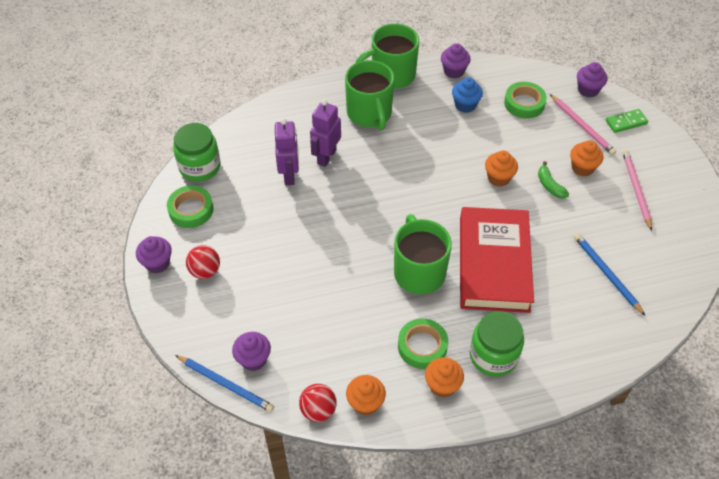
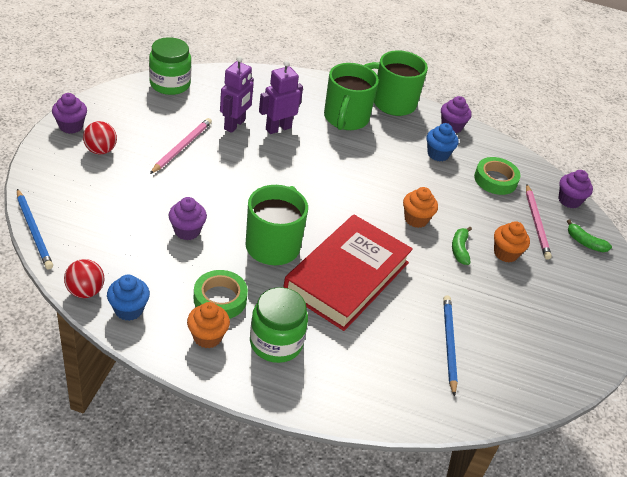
camera: 25 degrees right, 10 degrees down
(191, 210) = (133, 107): green tape -> none
(253, 359) = (73, 227): purple cupcake -> purple cupcake (187, 231)
(365, 403) = (129, 310): orange cupcake -> blue cupcake
(626, 122) = (585, 242): green domino -> green banana
(636, 190) = (544, 297): pink pencil -> pink pencil (181, 147)

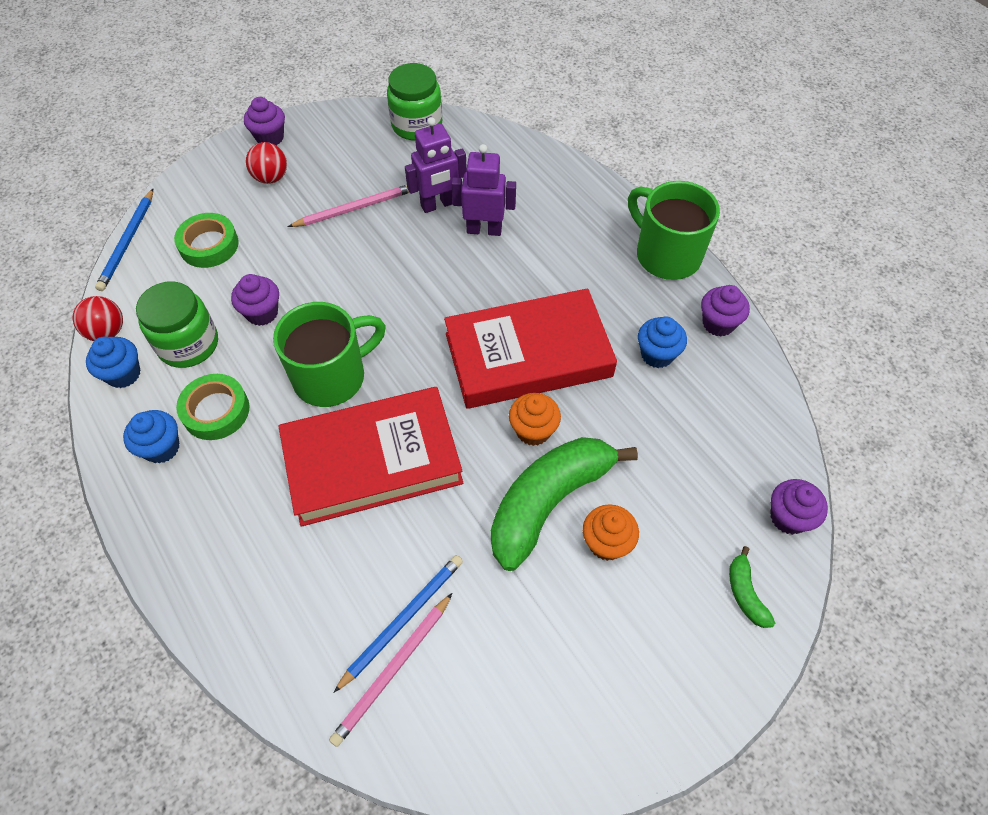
camera: 45 degrees right, 15 degrees up
(207, 337) = (162, 448): orange cupcake -> blue cupcake
(276, 343) = (218, 496): green jar -> green jar (188, 344)
(345, 119) = (580, 251): green mug -> none
(373, 183) = (528, 355): none -> red book
(460, 249) = (548, 502): green banana -> green banana, size x2.34
(495, 180) = (703, 430): green tape -> green tape (209, 245)
(536, 223) = (699, 524): pink pencil -> pink pencil (393, 669)

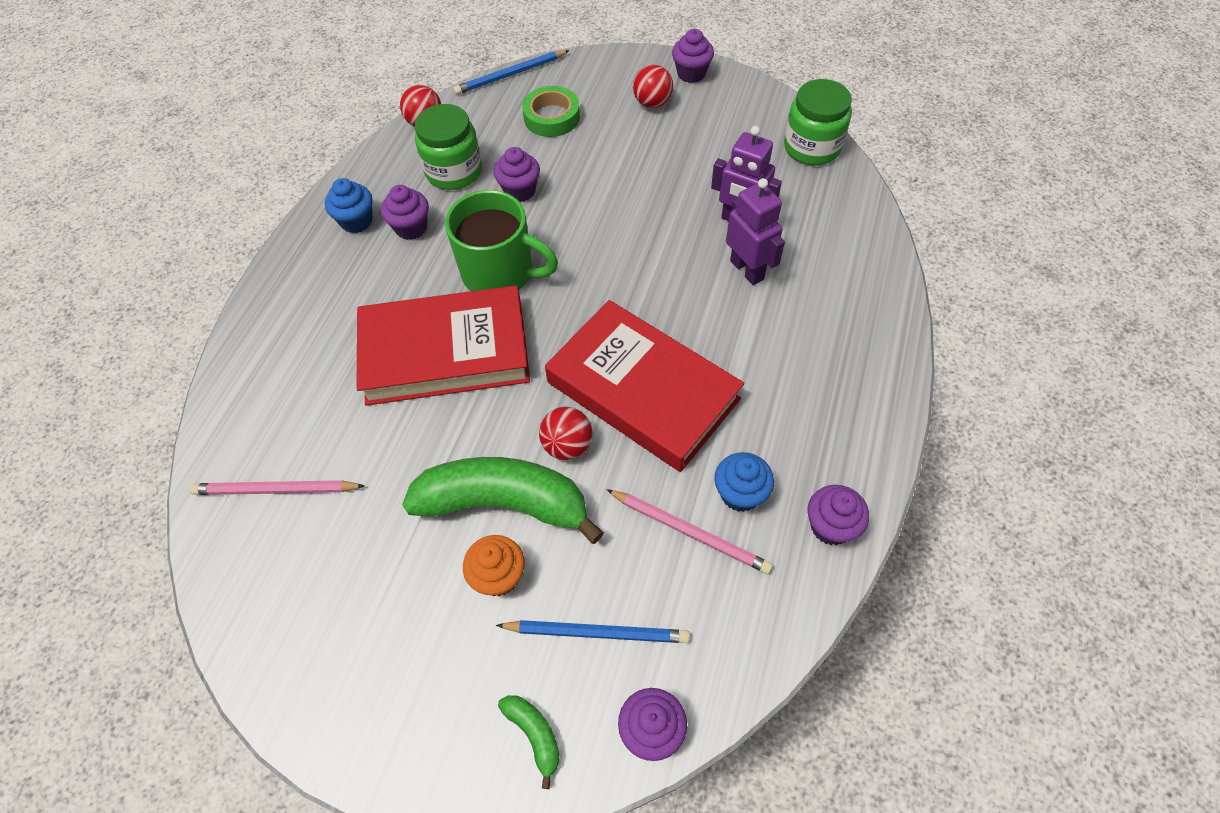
camera: 55 degrees right, 0 degrees up
(123, 374) = (398, 157): blue cupcake -> none
(216, 411) = (411, 228): green tape -> purple cupcake
(354, 208) = (676, 172): pink pencil -> pink pencil (689, 532)
(372, 461) = (445, 352): red book -> red book turned 45 degrees counterclockwise
(402, 621) = (320, 468): blue pencil -> blue pencil (596, 632)
(533, 430) = (567, 445): orange cupcake -> red ball
(666, 255) = (870, 428): green mug -> none
(745, 593) = (534, 734): green banana -> green banana turned 105 degrees clockwise

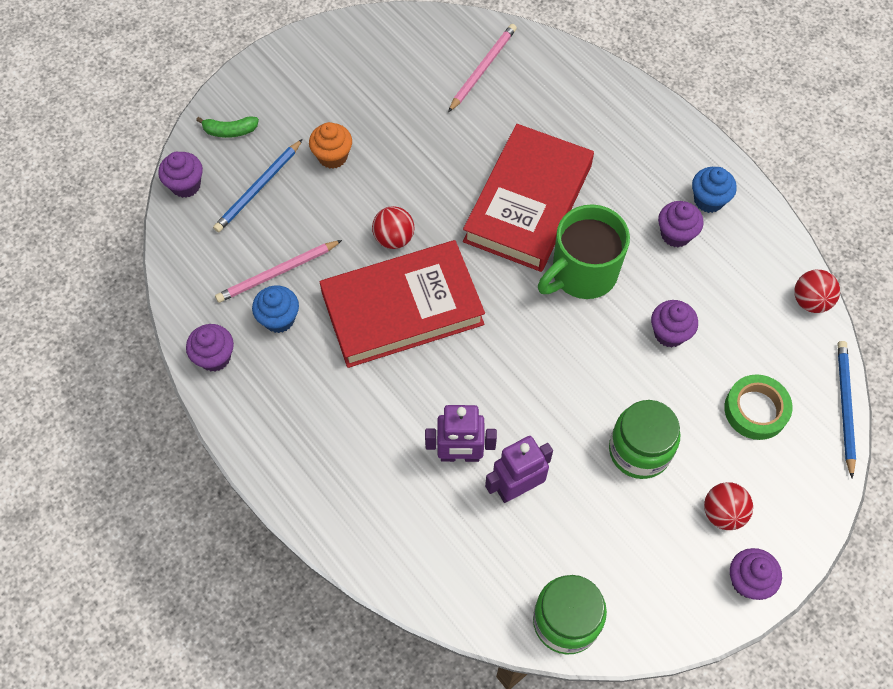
camera: 120 degrees right, 5 degrees up
(454, 171) = (727, 294): green jar -> green jar (639, 450)
(504, 504) = (379, 182): green banana -> none

